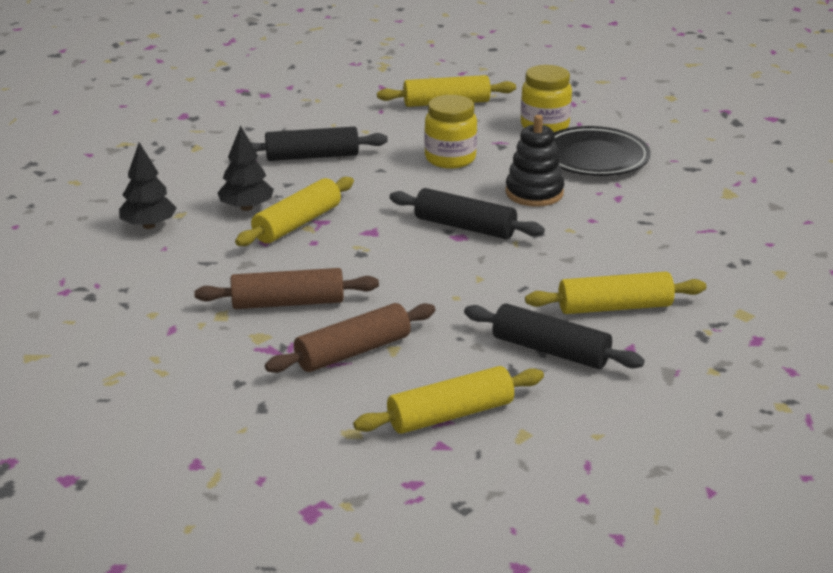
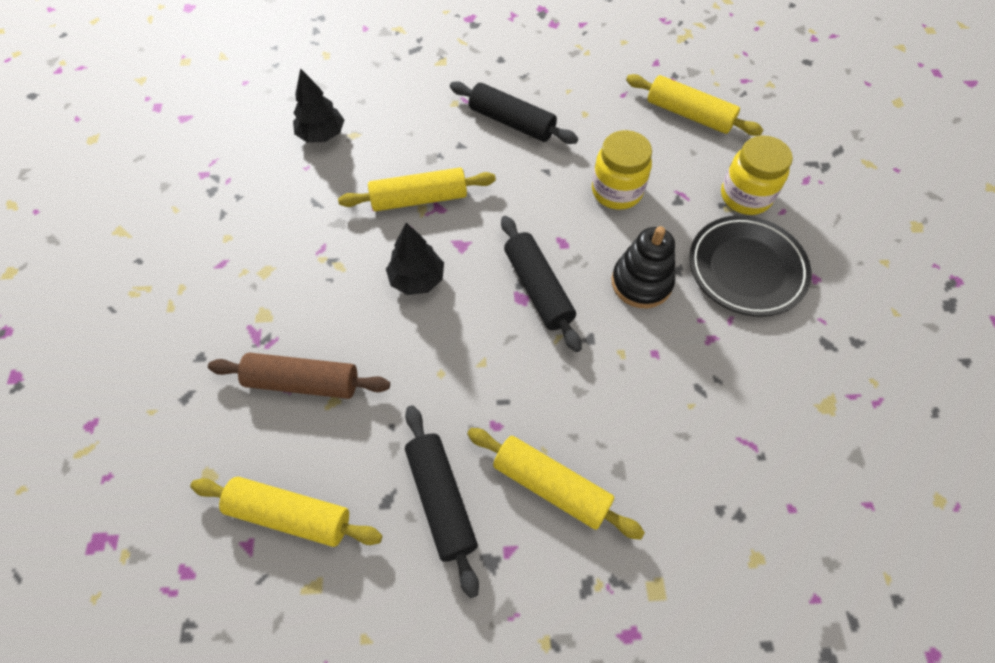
camera: 40 degrees right, 30 degrees up
(246, 207) = (404, 156): black tree -> black tree (417, 279)
(288, 303) = (319, 290): brown rolling pin -> none

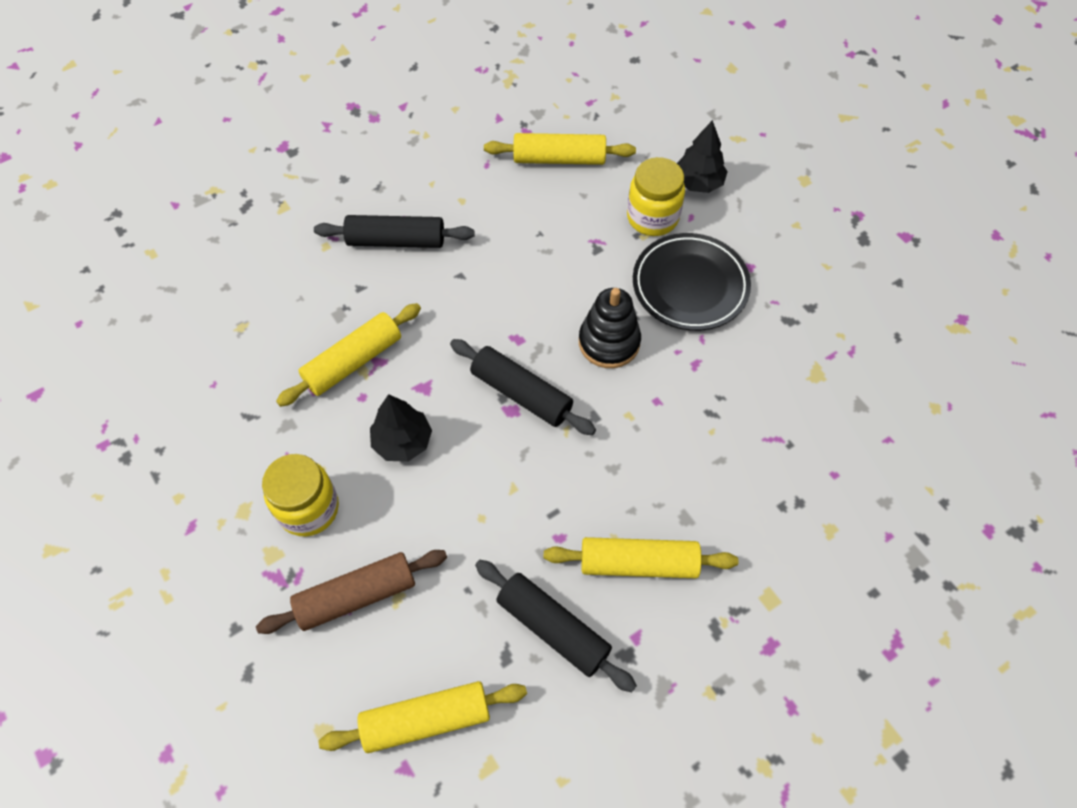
camera: 30 degrees left, 0 degrees up
(322, 135) = (206, 342): black tree -> black tree (698, 183)
(616, 191) = (537, 265): yellow jar -> yellow jar (308, 509)

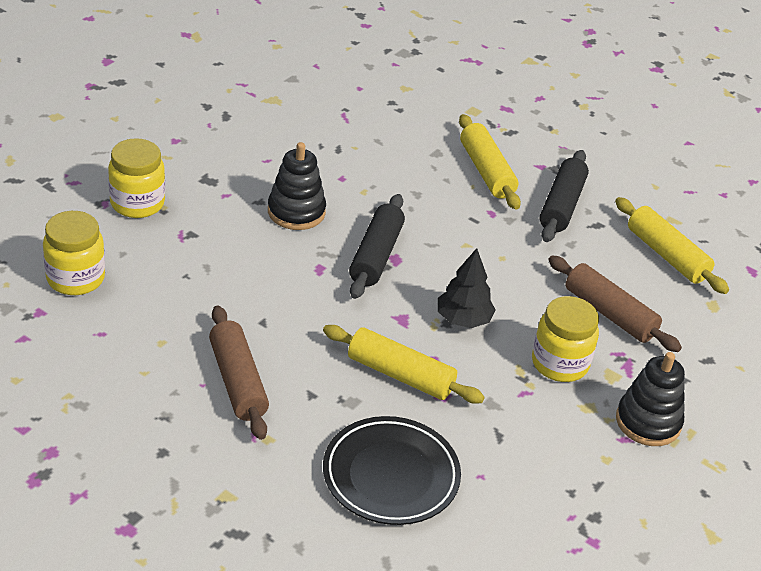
camera: 115 degrees left, 20 degrees down
(199, 560) = (648, 422): none -> black stacking toy
(396, 241) = (237, 381): black rolling pin -> brown rolling pin
(559, 159) = (75, 278): yellow rolling pin -> yellow jar
(690, 286) = (212, 172): black plate -> black plate (390, 475)
(698, 183) = (80, 179): black tree -> none

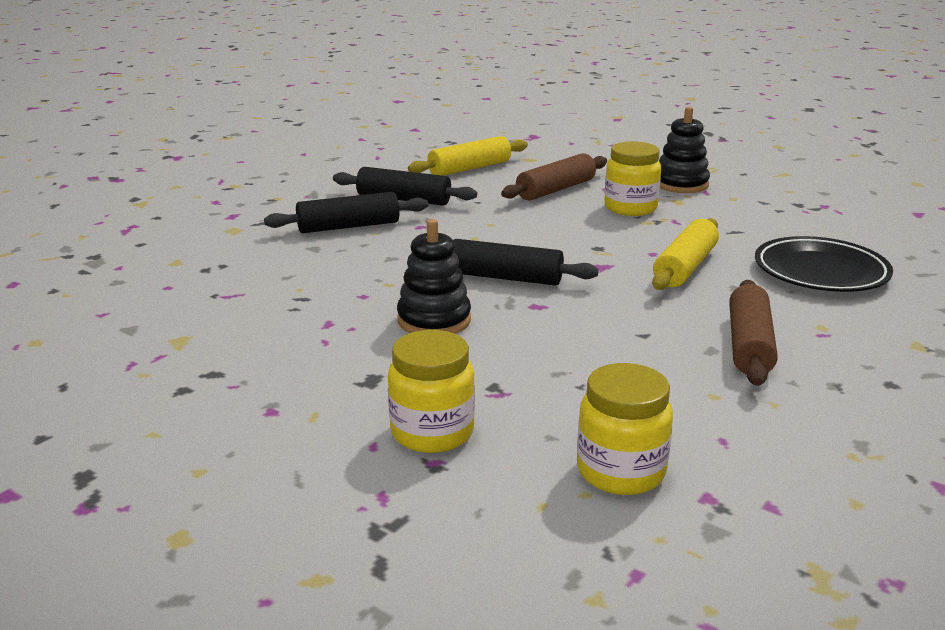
camera: 85 degrees left, 15 degrees down
(237, 381) = (749, 345): brown rolling pin -> brown rolling pin turned 60 degrees counterclockwise
(463, 319) = (590, 241): black tree -> none
(486, 171) = (348, 226): yellow rolling pin -> black rolling pin

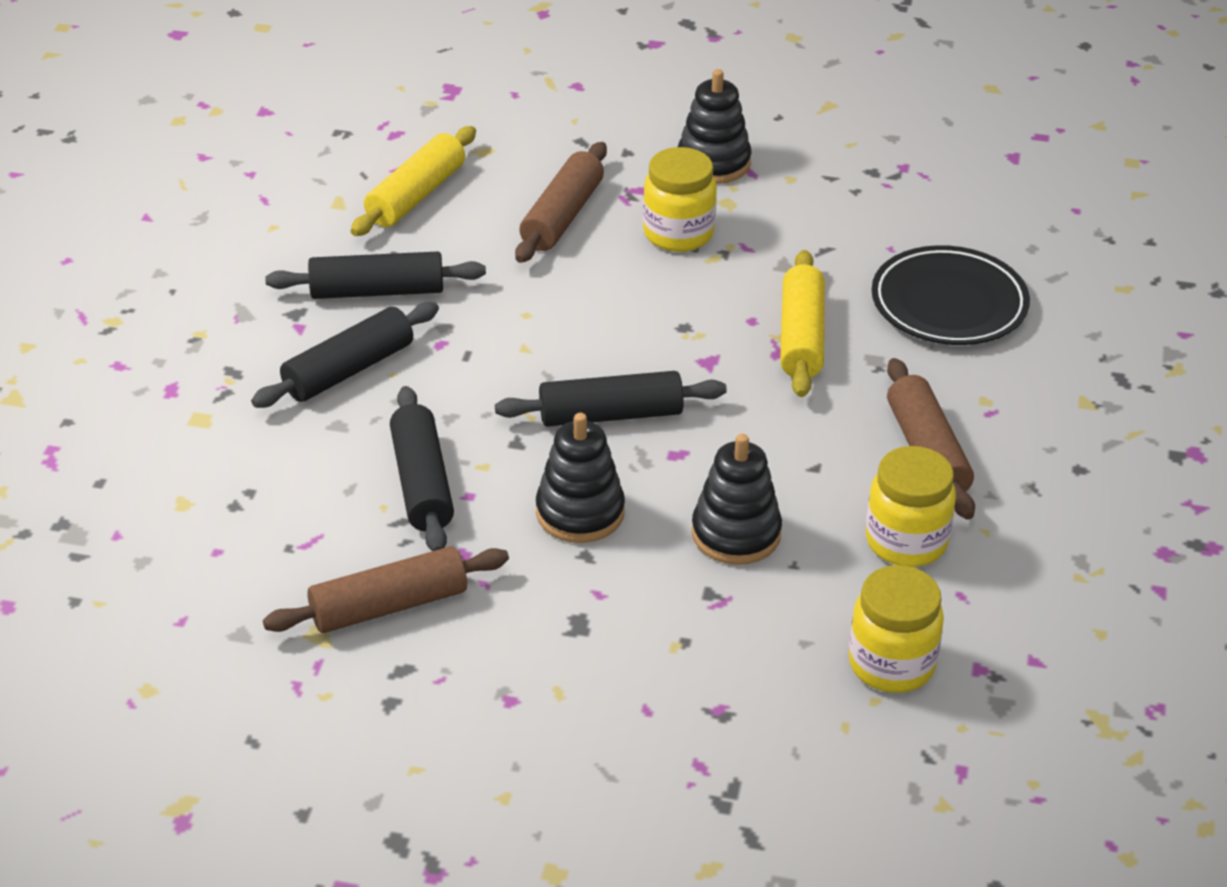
camera: 25 degrees left, 15 degrees up
(244, 337) = (389, 606): none -> brown rolling pin
(337, 283) = (422, 483): none -> black rolling pin
(432, 432) = (691, 674): yellow jar -> yellow jar (906, 542)
(546, 357) = (736, 534): none -> black stacking toy

